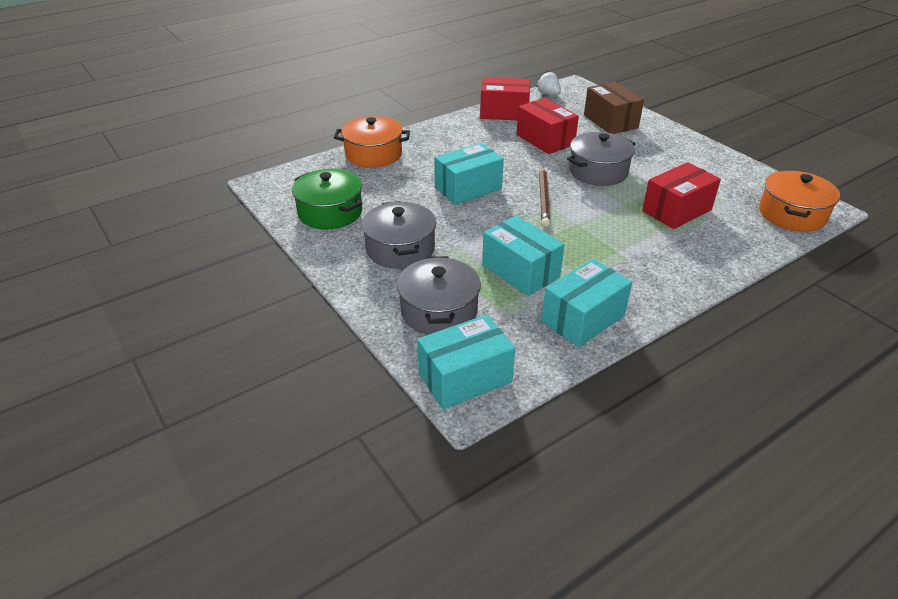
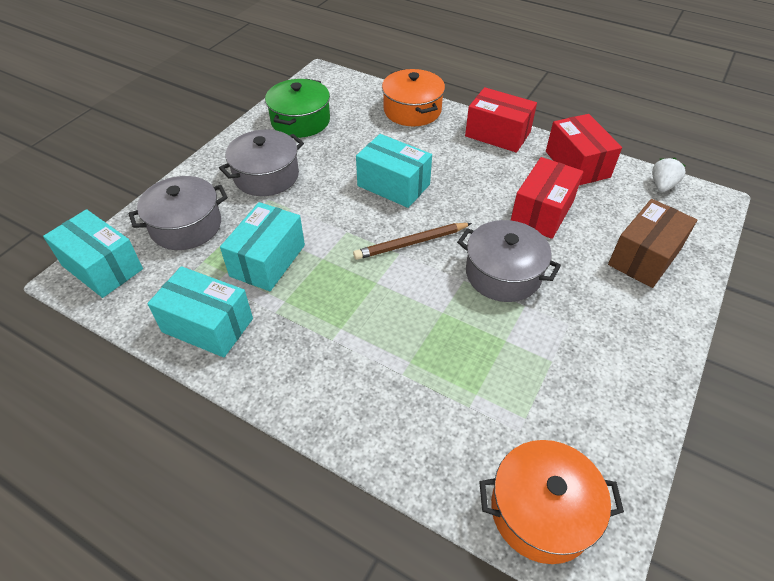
camera: 65 degrees right, 10 degrees up
(676, 210) = (462, 367): red box -> red box (497, 134)

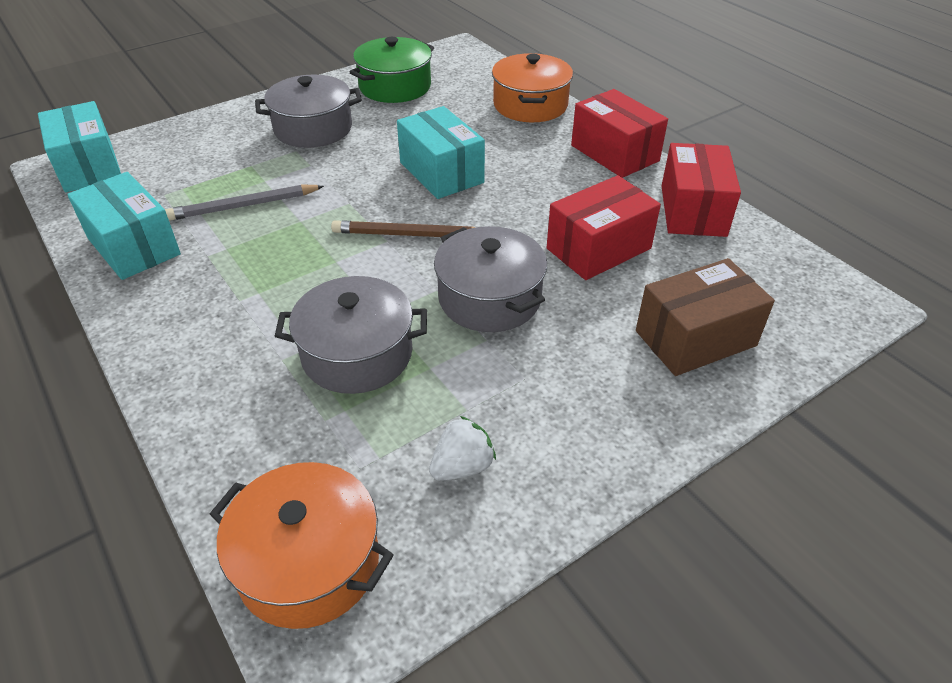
camera: 25 degrees right, 5 degrees down
(186, 226) = (195, 152): grey pot -> grey pot (357, 354)
(267, 260) = (243, 206): turquoise box -> grey pencil
(662, 185) = (796, 265): white strawberry -> white strawberry (462, 466)

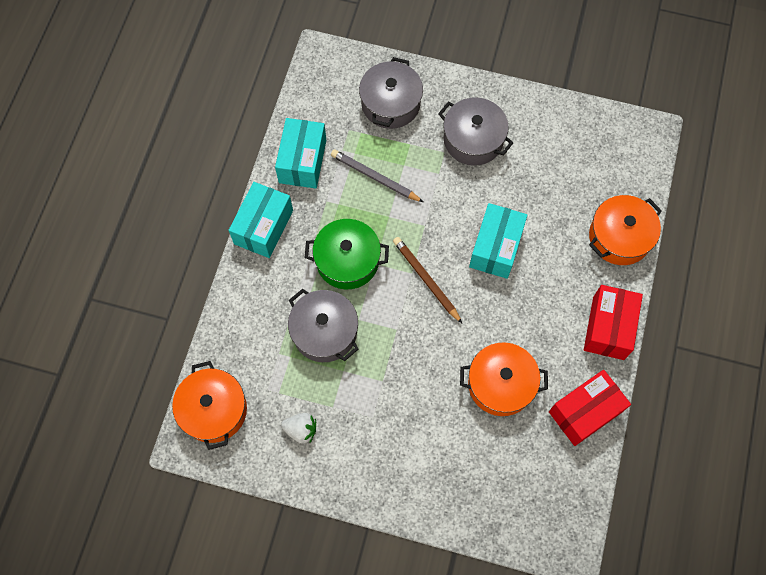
camera: 50 degrees right, 25 degrees up
(89, 167) = (335, 68): turquoise box -> turquoise box (263, 227)
(395, 87) = (563, 140): green pot -> green pot (347, 260)
(490, 298) = (412, 359): grey pot -> grey pot (390, 103)
(598, 248) = (500, 384): red box -> orange pot
(695, 338) = (468, 478): brown box -> none

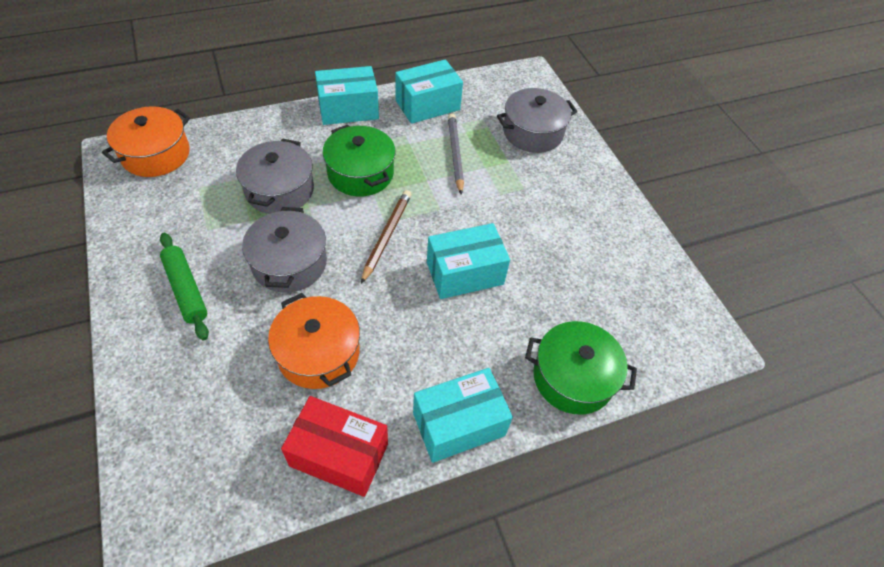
camera: 50 degrees right, 15 degrees down
(301, 430) = (169, 219): white strawberry -> none
(385, 448) = (186, 289): none -> green rolling pin
(473, 139) = (557, 202): grey pot -> grey pot (289, 263)
(608, 328) = (458, 424): red box -> turquoise box
(619, 237) = (573, 377): orange pot -> green pot

